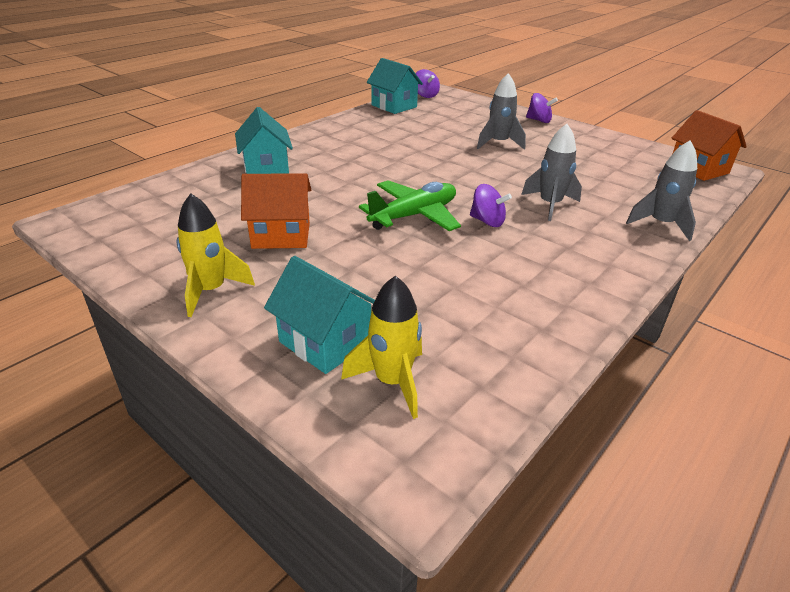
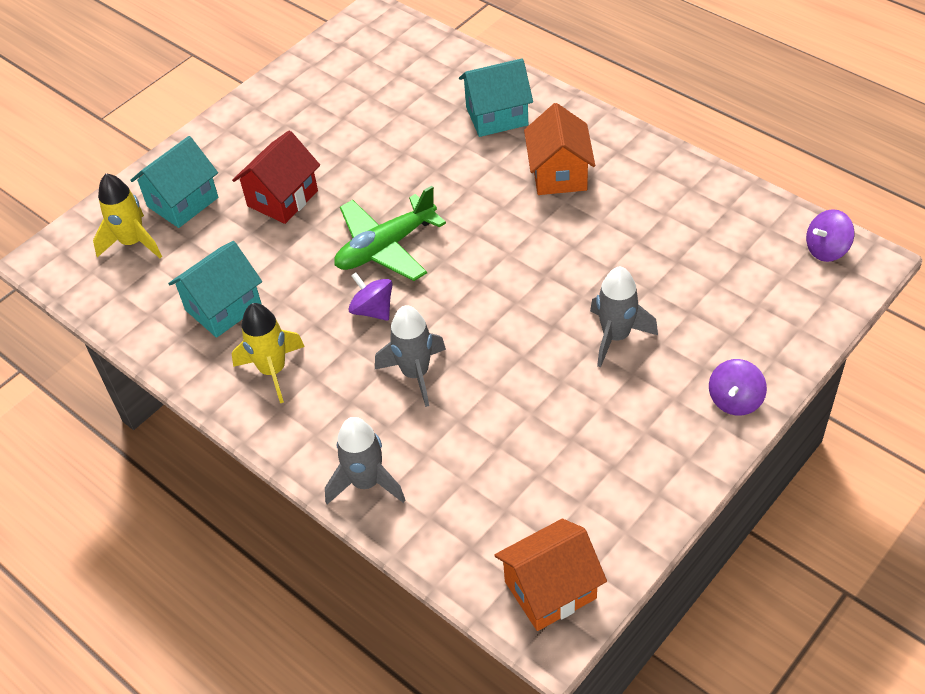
camera: 95 degrees right, 15 degrees up
(211, 291) = (256, 127): yellow rocket -> yellow rocket (273, 370)
(281, 235) = (344, 153): orange house -> orange house (559, 174)
(338, 269) = (282, 198): none -> red house
(394, 106) = (755, 212): turquoise house -> turquoise house (223, 307)
(414, 215) = (386, 247): green plane -> green plane turned 90 degrees clockwise
(487, 221) = (373, 310): purple spinning top -> purple spinning top turned 105 degrees clockwise

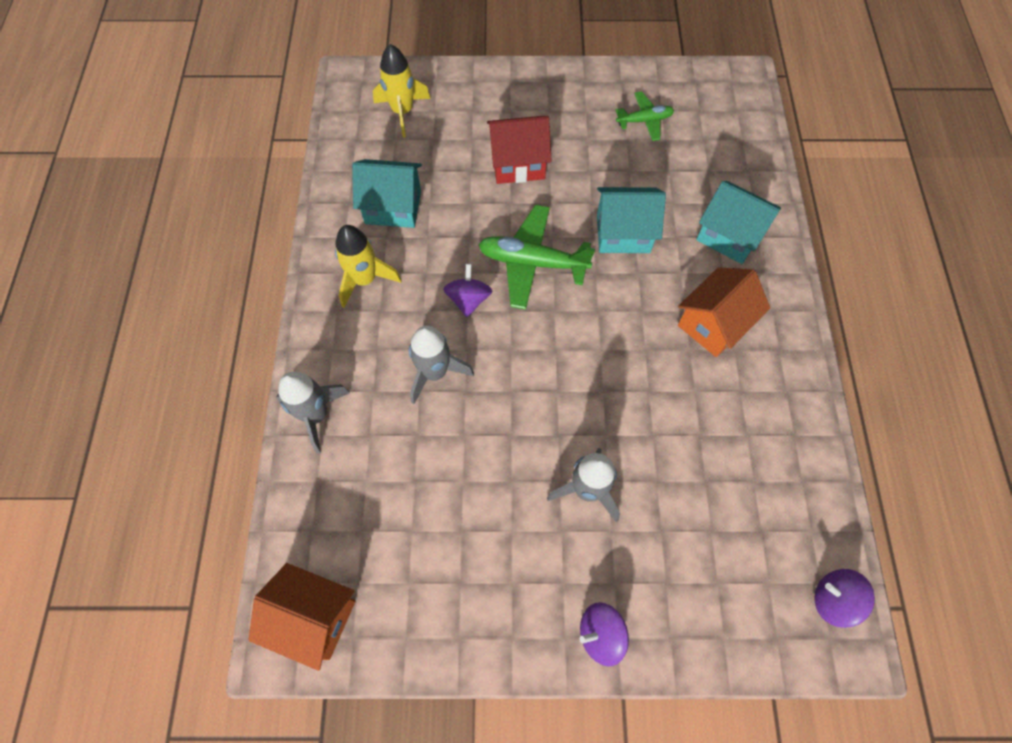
camera: 45 degrees right, 15 degrees up
(183, 202) = (461, 110): turquoise house -> turquoise house (623, 233)
(338, 96) = (644, 121): none -> green plane

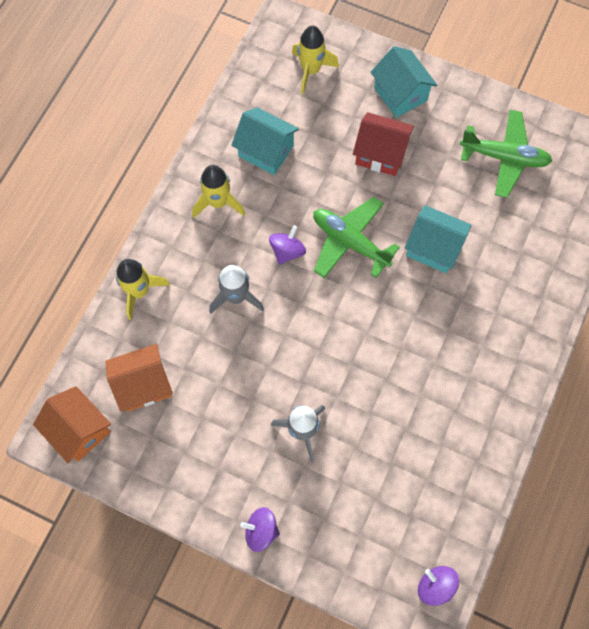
camera: 25 degrees right, 5 degrees up
(316, 415) = (139, 291): grey rocket -> yellow rocket
(644, 121) = (504, 157): green plane -> green plane, size x1.72
(713, 324) = (463, 351): orange house -> orange house (144, 384)
(729, 236) = (517, 286): turquoise house -> turquoise house (400, 94)

